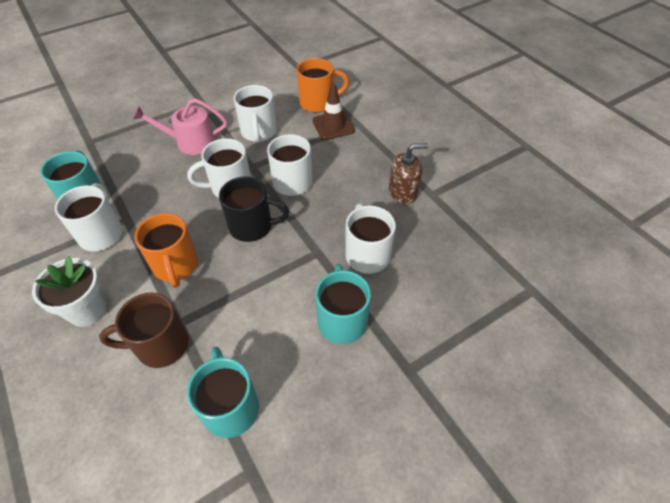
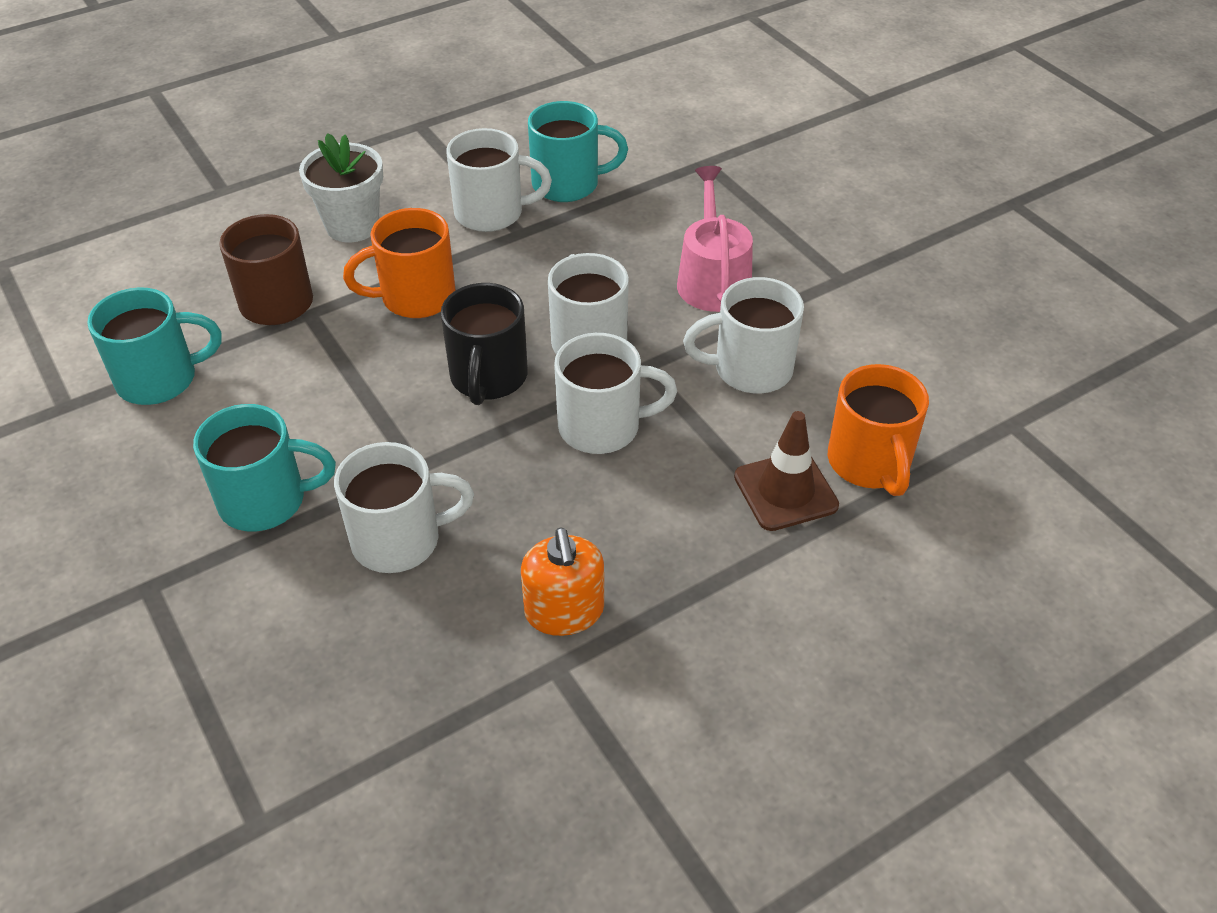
camera: 90 degrees right, 5 degrees down
(403, 192) = (564, 611): brown soap dispenser -> orange soap dispenser

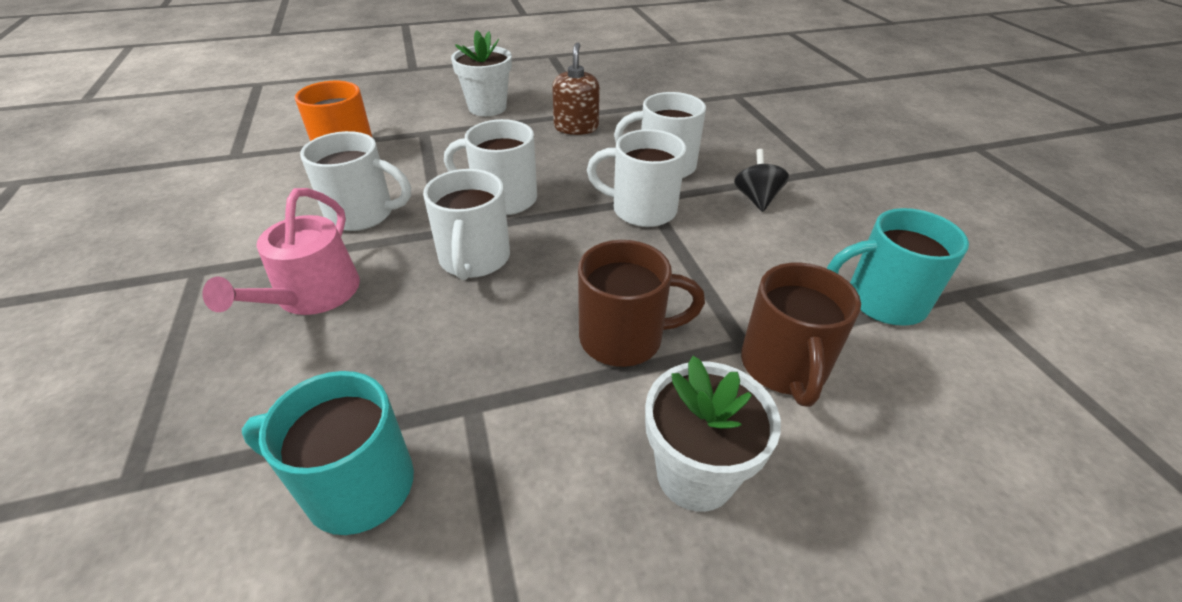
camera: 165 degrees left, 5 degrees down
(266, 501) = (756, 199): turquoise mug -> black spinning top
(415, 298) = (624, 338): orange mug -> brown mug
(488, 378) = (575, 246): black mug -> none
(492, 213) = (492, 450): white mug -> white mug (641, 210)
(564, 611) = (576, 127): orange soap dispenser -> brown soap dispenser
(749, 634) = (487, 108): none -> white flower pot
(785, 491) = (413, 150): brown traffic cone -> none

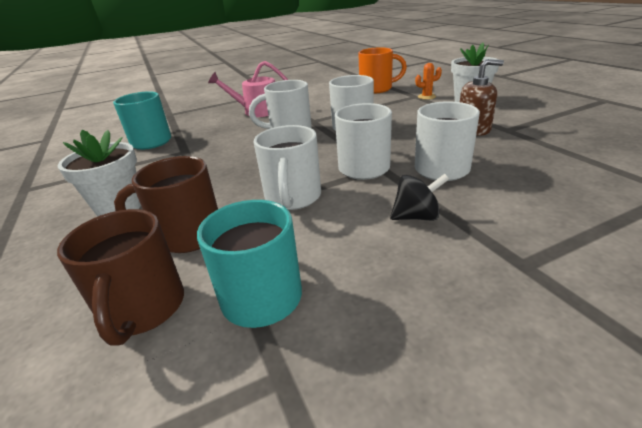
camera: 85 degrees right, 10 degrees down
(363, 214) = (321, 104): white mug -> white mug (293, 198)
(436, 126) = (426, 97): none -> orange cactus
(624, 338) = (223, 178): brown mug -> brown mug (143, 310)

